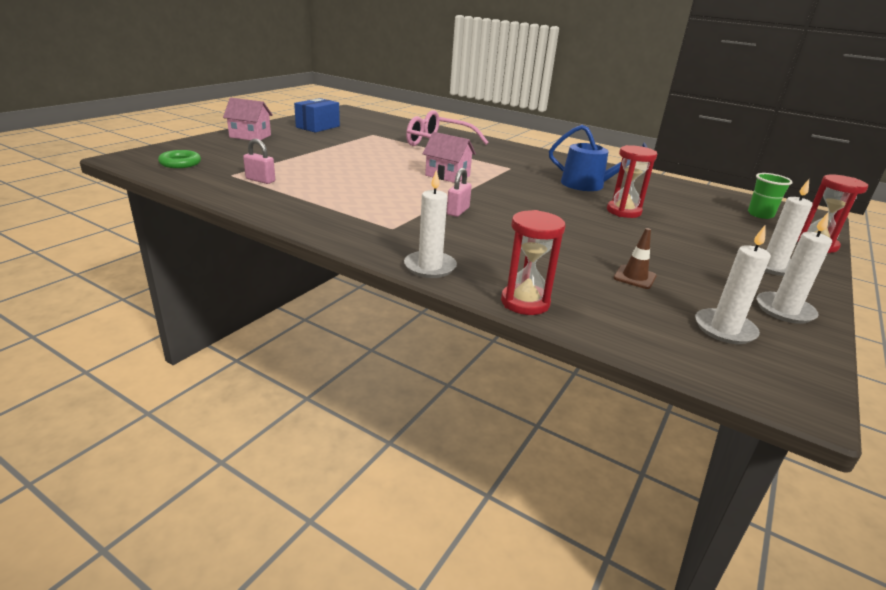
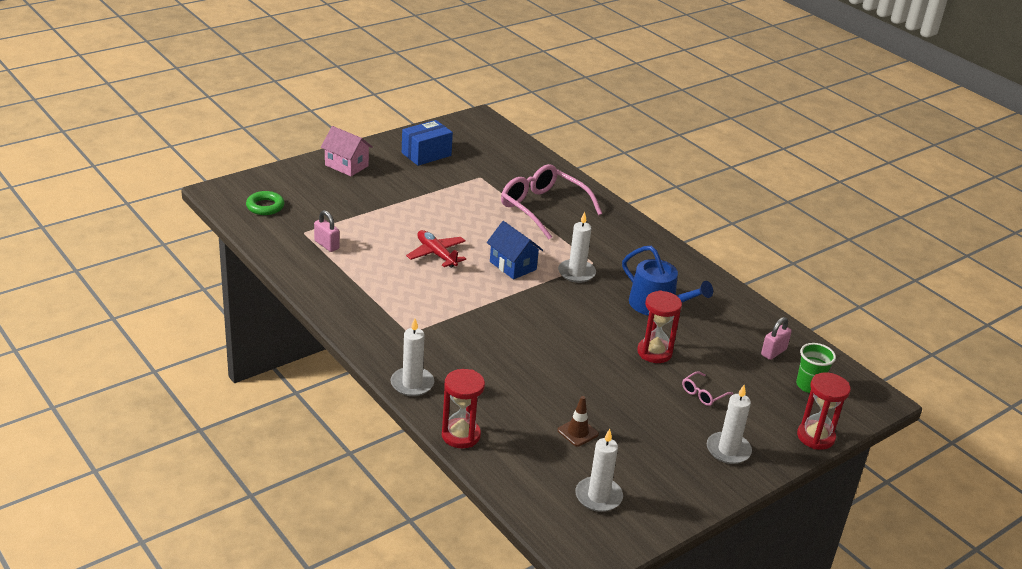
camera: 20 degrees right, 5 degrees up
(373, 176) = (436, 254): none -> red plane
(447, 175) = (513, 265): pink house -> blue house
(458, 211) = (484, 321): pink padlock -> pink padlock (773, 352)
(696, 231) = (703, 394): none -> pink glasses
(784, 310) = (674, 494): white candle -> white candle (576, 273)

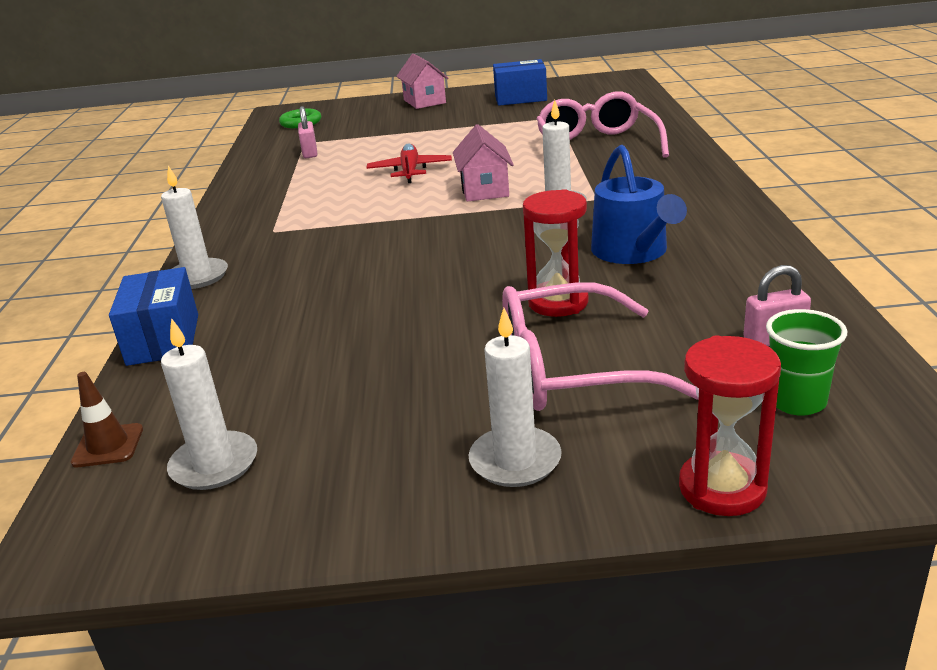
camera: 40 degrees right, 5 degrees down
(461, 435) = (163, 339): red hourglass -> blue box
(513, 265) = (484, 190): blue house -> pink house
(578, 432) = (310, 372): brown traffic cone -> brown traffic cone (108, 446)
(703, 394) = (572, 369): pink glasses -> pink glasses, size x2.37

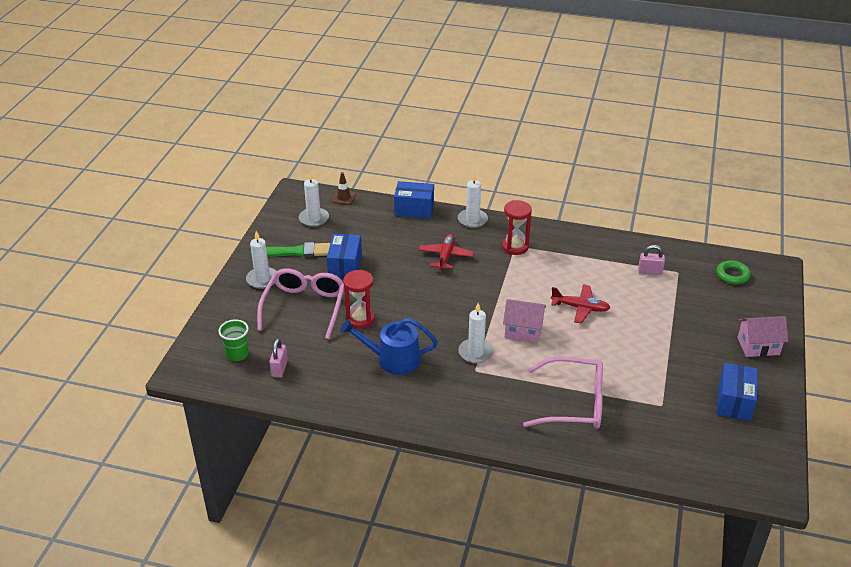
camera: 105 degrees right, 10 degrees up
(324, 274) = (446, 256): none -> red plane
(375, 447) = (295, 252): none -> green brush
(402, 363) = (345, 266): none -> blue box
(722, 488) = (212, 317): red hourglass -> red hourglass (515, 247)

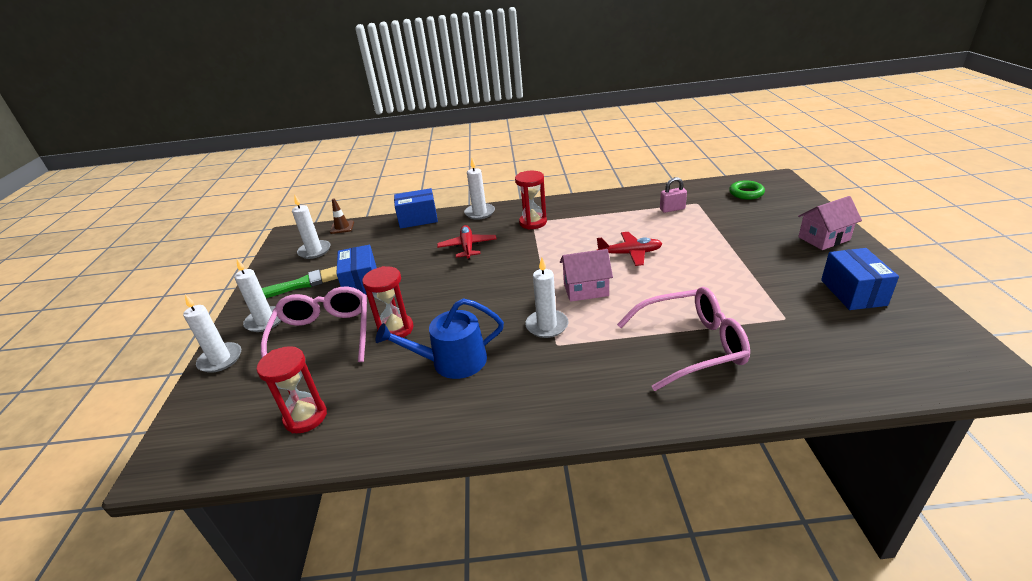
camera: 15 degrees left, 5 degrees down
(225, 304) = (220, 359): none -> white candle
(237, 354) = (243, 416): green cup -> none
(279, 368) = (305, 417): pink padlock -> red hourglass

